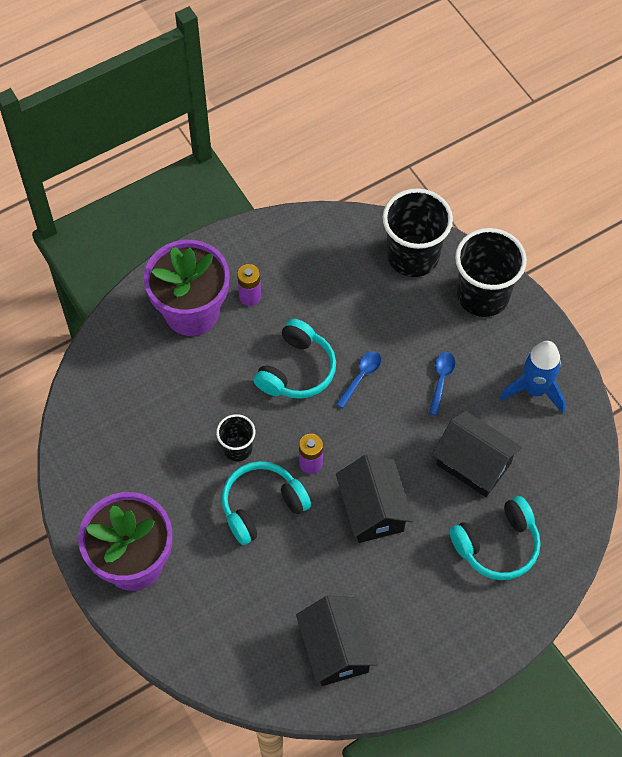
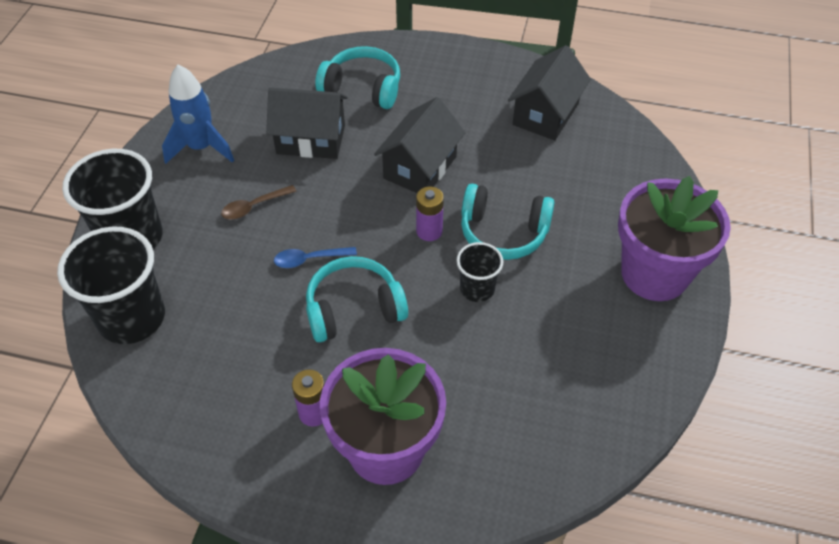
camera: 135 degrees left, 10 degrees down
(441, 380) = (254, 207): blue spoon -> brown spoon
(473, 464) = (311, 140): black house -> black house turned 75 degrees counterclockwise

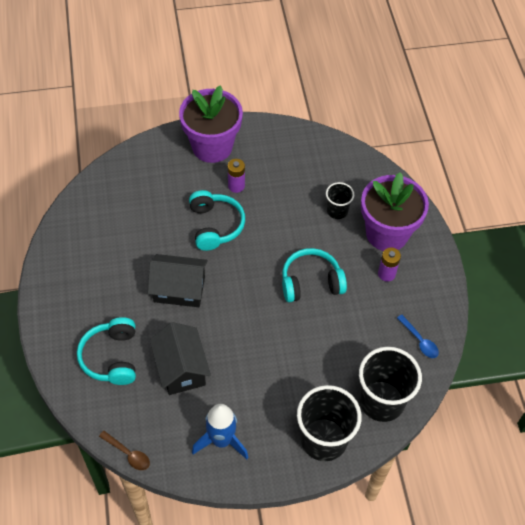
camera: 115 degrees left, 5 degrees up
(254, 207) = (260, 375): brown spoon -> brown spoon (128, 454)
(309, 259) = (287, 321): blue spoon -> blue spoon (419, 341)
(354, 309) = (311, 282): turquoise headphones -> turquoise headphones turned 120 degrees clockwise
(429, 231) = (233, 264): purple battery -> purple battery (236, 186)
(477, 289) = (265, 226): black cup -> black cup (337, 211)
(545, 114) = (95, 232): black house -> none

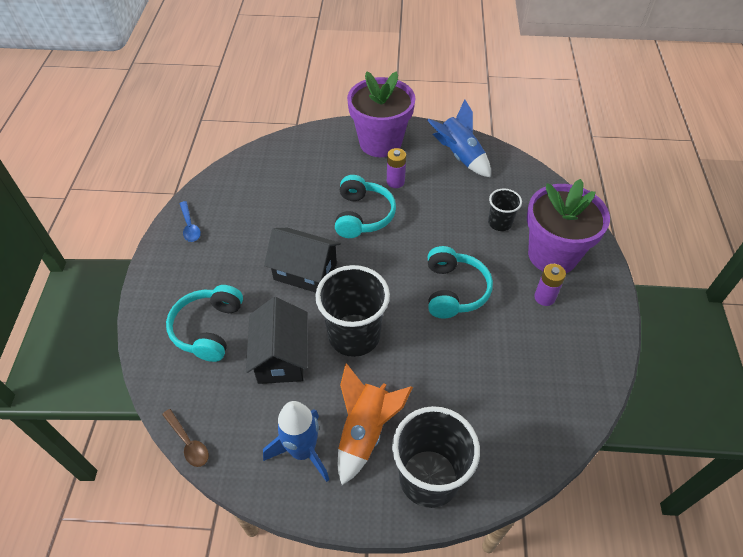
camera: 15 degrees right, 5 degrees down
(266, 415) = (365, 431): none -> orange rocket
(288, 148) = (459, 156): none -> blue rocket
(311, 282) = (454, 290): turquoise headphones -> turquoise headphones turned 90 degrees clockwise
(381, 401) = (512, 445): black cup -> black cup (354, 335)
(419, 341) = (573, 380): blue spoon -> blue spoon (190, 226)

